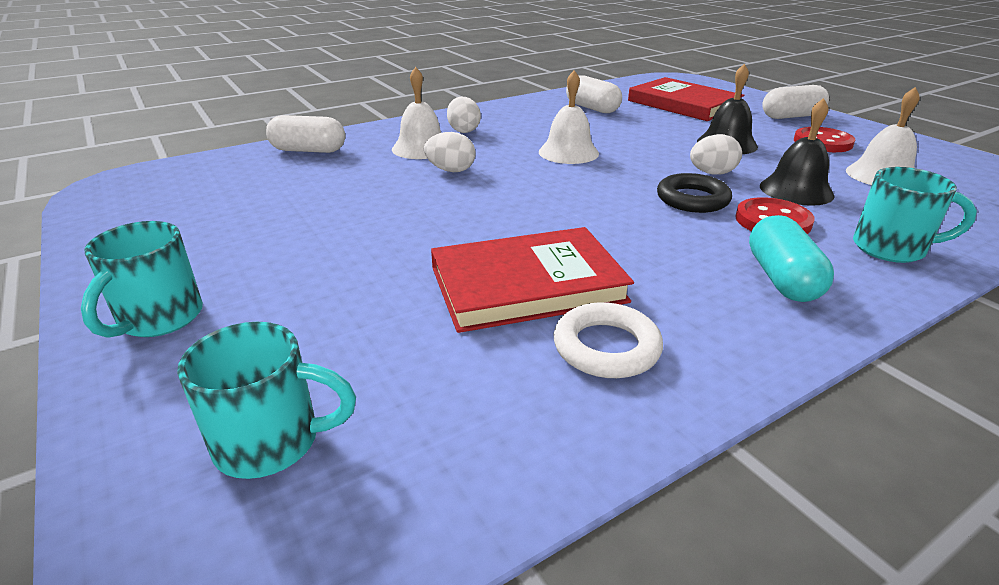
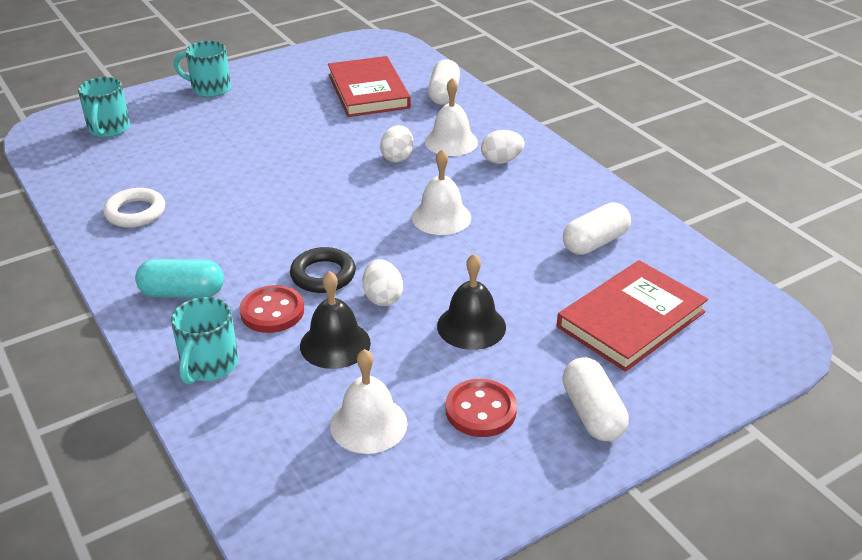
camera: 90 degrees right, 5 degrees up
(527, 284) = (208, 189): red book -> red book (368, 91)

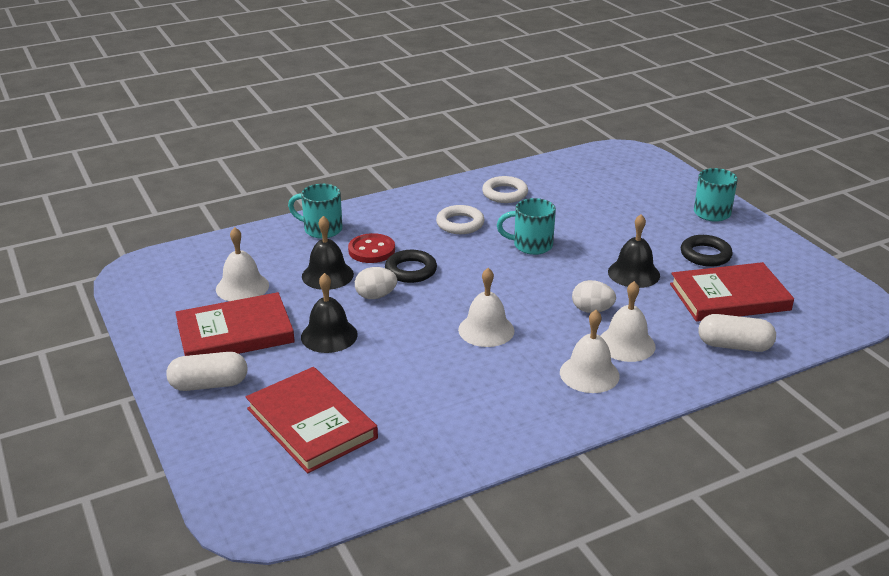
camera: 95 degrees right, 5 degrees down
(108, 129) = (629, 174): turquoise mug -> turquoise mug (531, 245)
(182, 293) = (401, 216): turquoise capsule -> none
(210, 243) = (460, 224): none -> white ring
(294, 97) = (705, 255): none -> black ring
(328, 134) = (633, 273): none -> black bell
(480, 410) = (235, 333): red button -> red book
(501, 160) = (589, 374): white egg -> white bell
(595, 242) = (433, 419): white capsule -> none

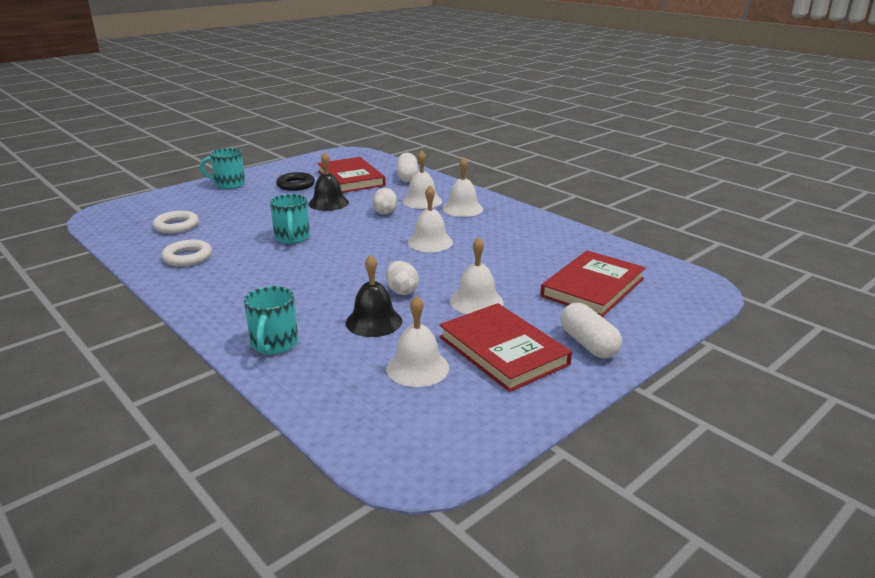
camera: 105 degrees left, 5 degrees down
(329, 335) = (476, 301): black bell -> white bell
(371, 250) = (316, 306): red button -> none
(411, 270) = (350, 282): black ring -> none
(460, 224) = (254, 270): white ring -> white ring (176, 226)

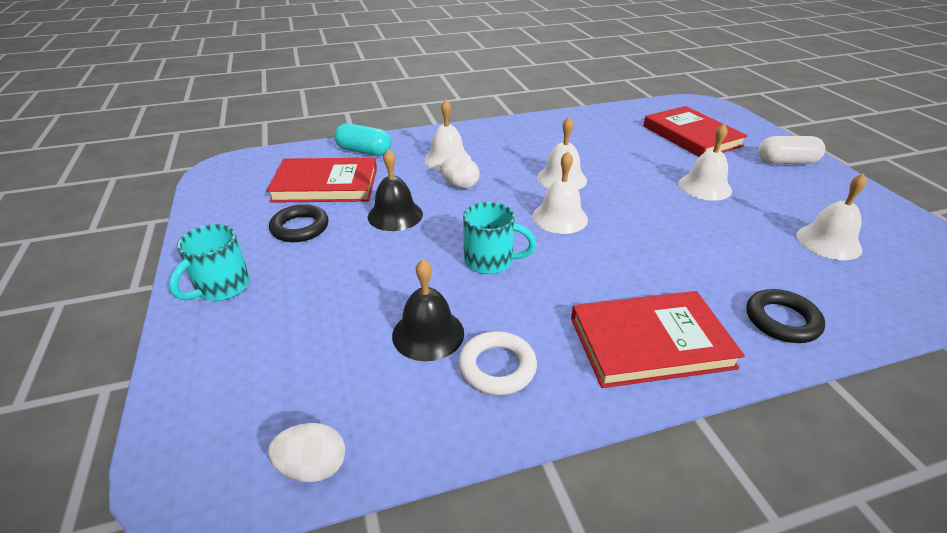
camera: 65 degrees left, 10 degrees up
(176, 226) = (357, 368): white ring -> none
(274, 344) = (782, 320): turquoise mug -> black ring
(374, 321) = (736, 247): black bell -> black bell (428, 334)
(402, 291) = (671, 218): white egg -> white egg (313, 467)
(407, 177) = (364, 151): white capsule -> turquoise capsule
(462, 209) = (488, 145): white bell -> white bell (560, 217)
(503, 350) = (796, 196): red book -> red book (650, 342)

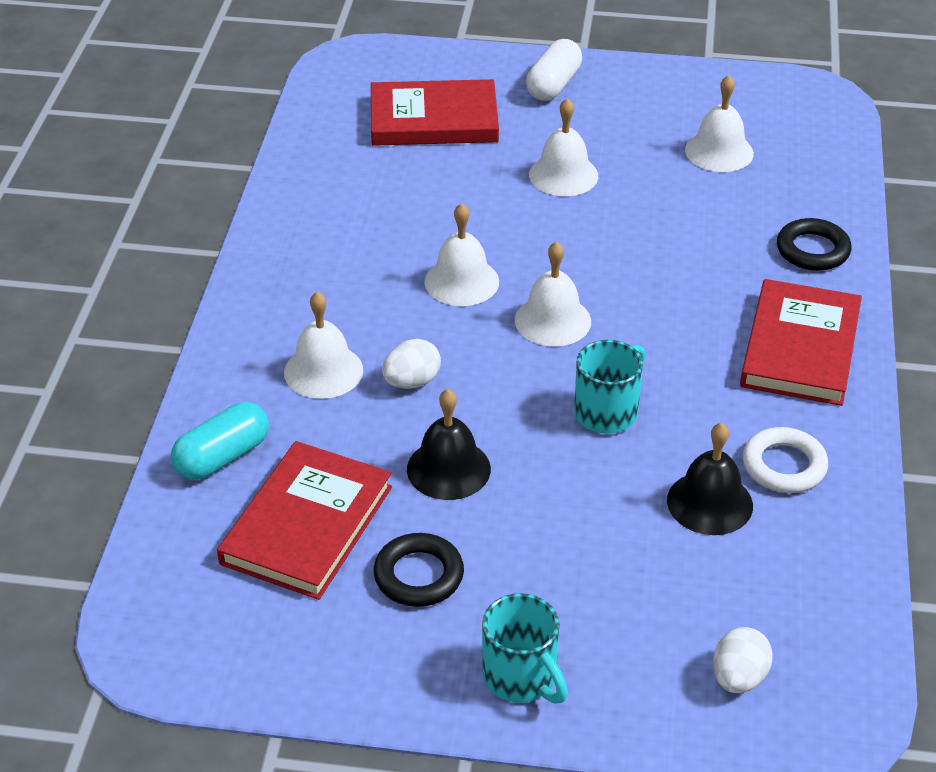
camera: 65 degrees left, 5 degrees up
(313, 467) = (853, 630): white egg -> white egg (738, 678)

